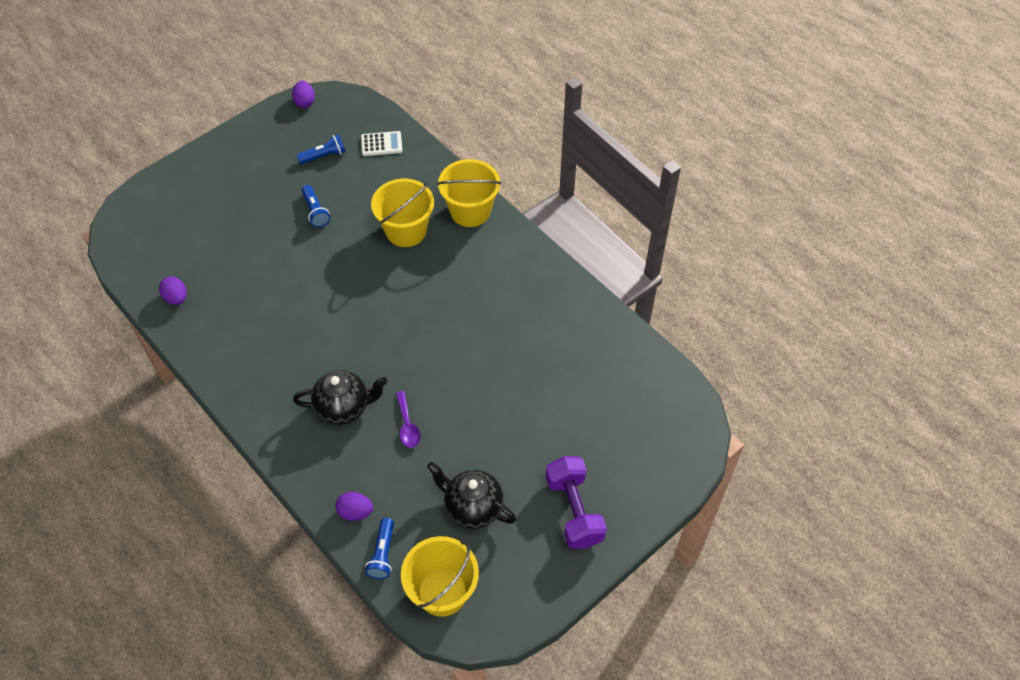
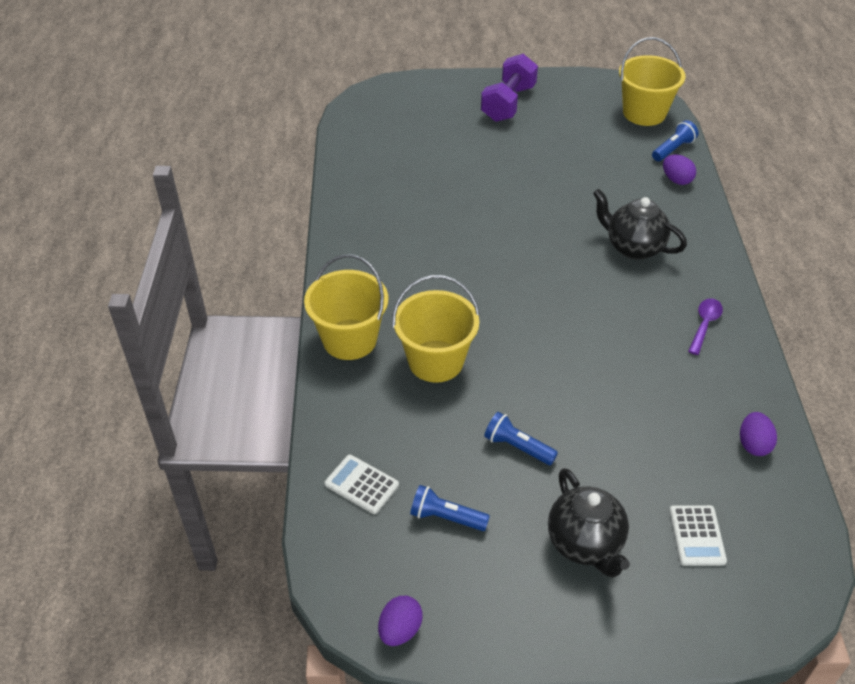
camera: 140 degrees left, 10 degrees down
(185, 225) = (696, 536): none -> white calculator
(315, 211) = (517, 447): blue flashlight -> blue flashlight turned 75 degrees counterclockwise
(407, 425) = (587, 208): purple spoon -> purple spoon (704, 325)
(472, 507) = (580, 139): black teapot -> black teapot (585, 544)

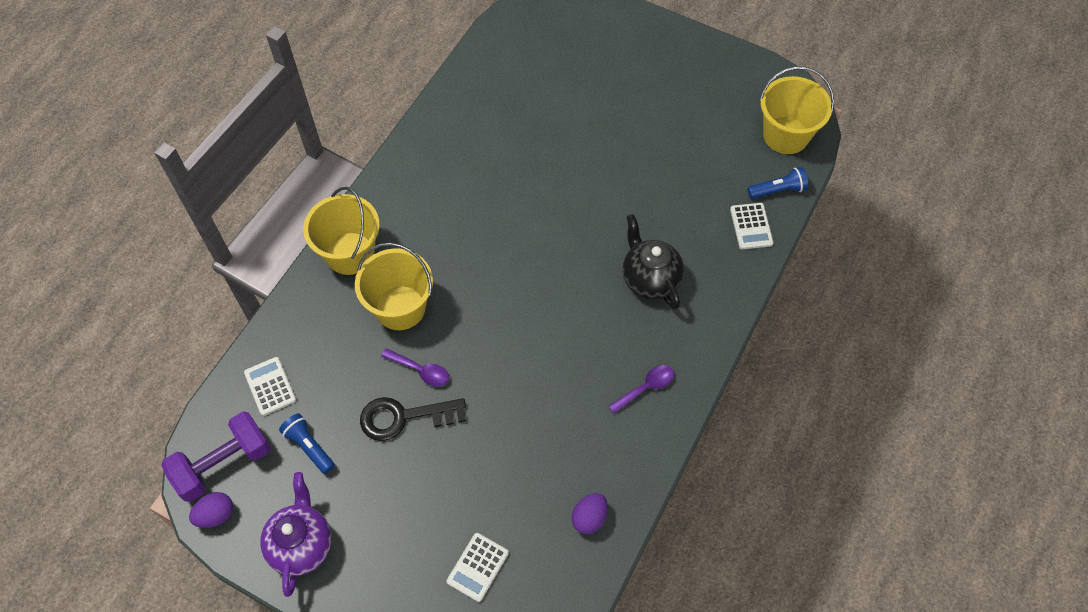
camera: 30 degrees right, 15 degrees up
(499, 402) = (420, 370): none -> purple spoon
(508, 103) = (664, 66): purple dumbbell -> purple dumbbell (223, 464)
(513, 608) = (302, 545): none -> purple teapot
(517, 447) = (404, 417): blue flashlight -> black key
(585, 544) = (390, 525): black teapot -> none
(676, 180) = (751, 226): purple egg -> white calculator

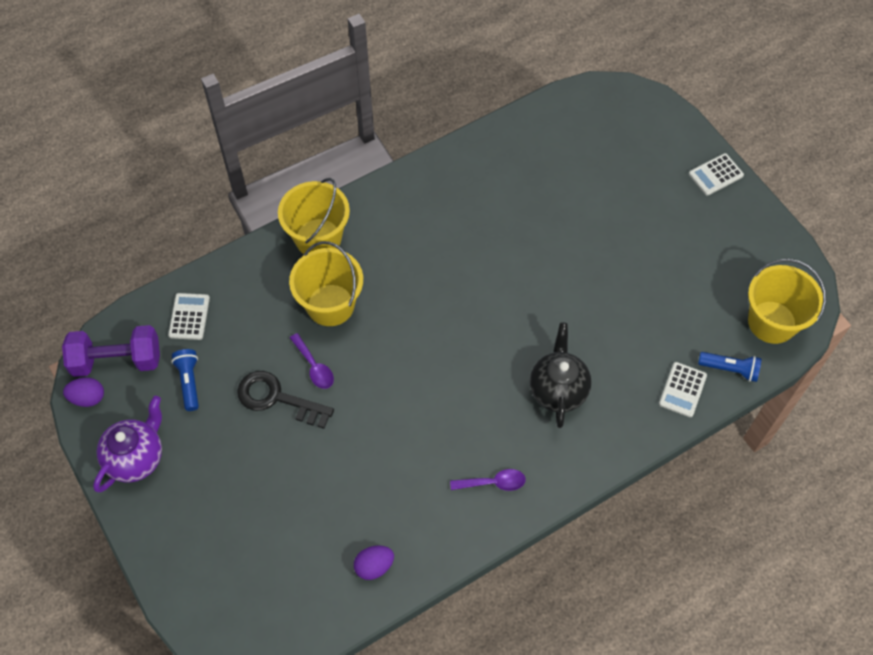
camera: 30 degrees right, 0 degrees up
(478, 567) = (259, 554): white calculator -> white calculator (715, 175)

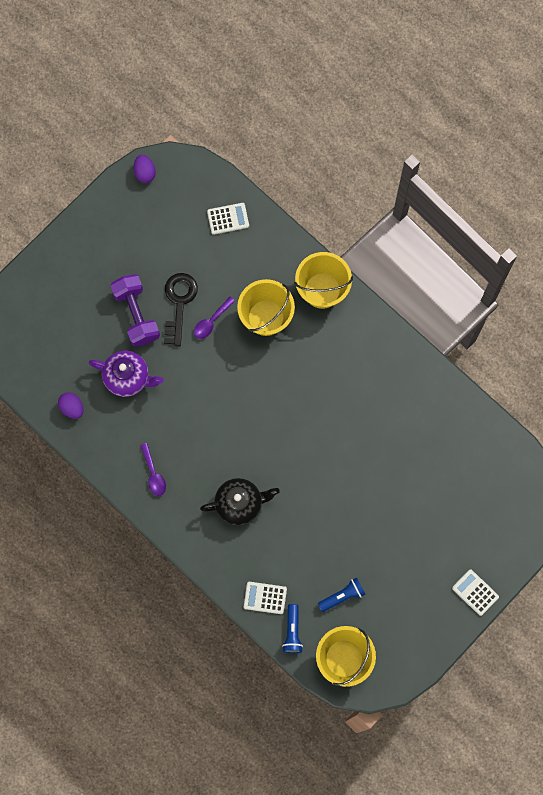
camera: 75 degrees right, 15 degrees up
(117, 360) = (179, 181): purple dumbbell -> purple dumbbell (136, 315)
(136, 458) = (109, 222): purple teapot -> purple teapot (128, 378)
(189, 382) = (175, 237): blue flashlight -> blue flashlight (342, 596)

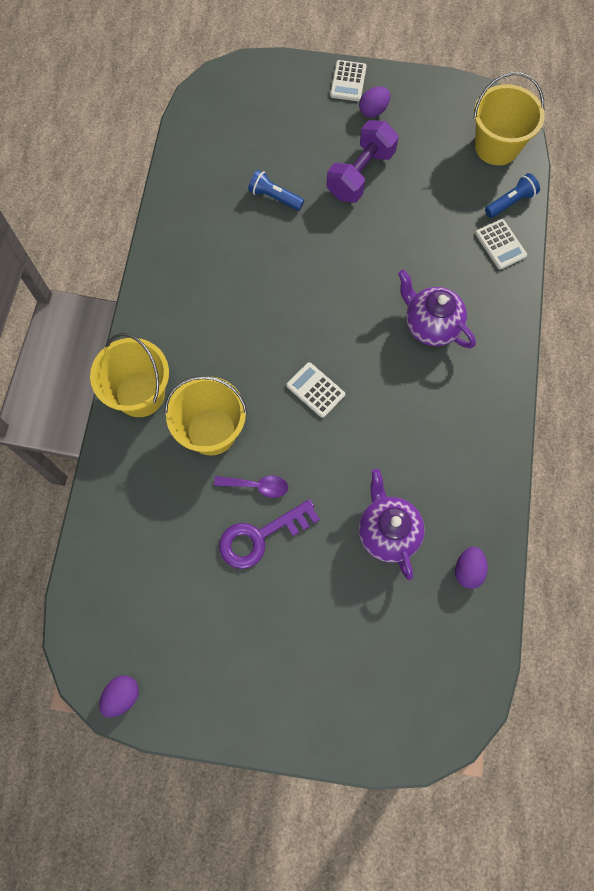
camera: 125 degrees left, 5 degrees down
(136, 315) = (308, 575): purple dumbbell -> purple dumbbell (360, 174)
(153, 474) = (468, 430): purple spoon -> none
(179, 303) = (260, 536): black key -> purple key
(228, 219) = (119, 552): white calculator -> white calculator (315, 390)
(240, 504) = (430, 326): black teapot -> purple teapot
(342, 596) = (441, 181): blue flashlight -> blue flashlight (274, 197)
(436, 591) = (373, 111): none -> purple egg

